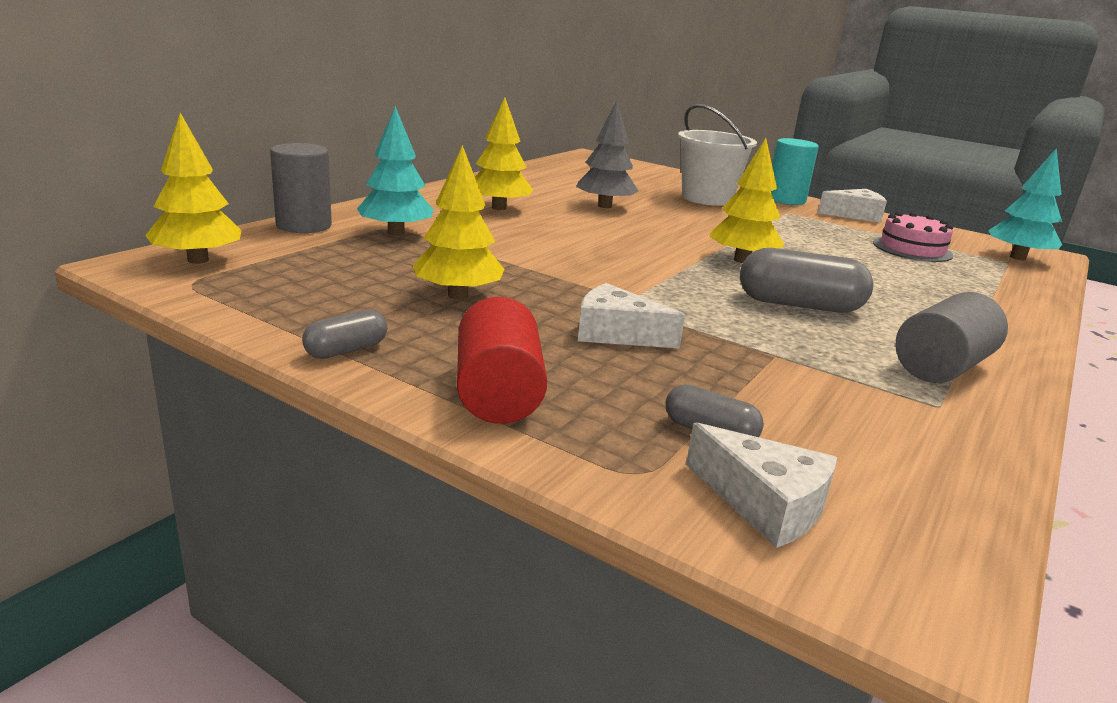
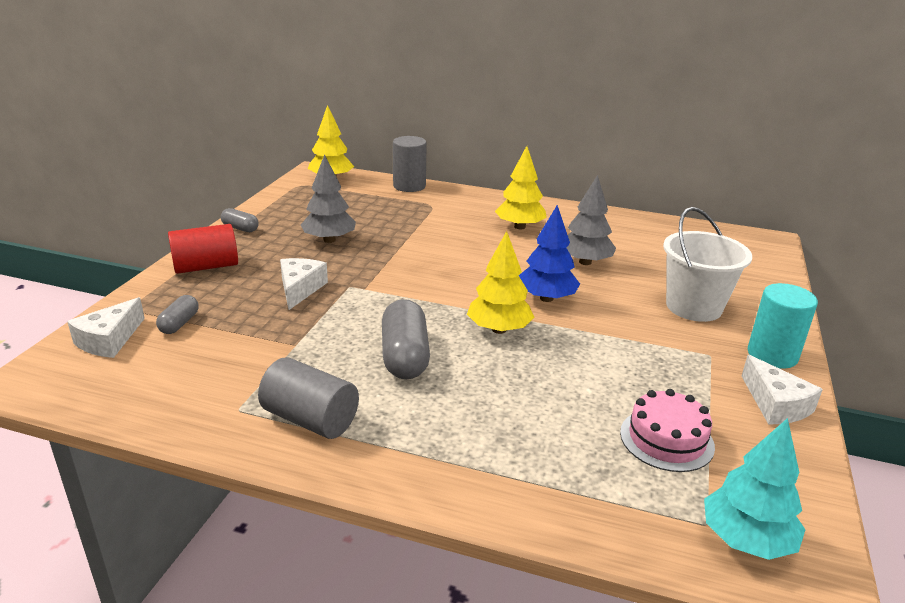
camera: 75 degrees right, 5 degrees up
(396, 233) = (423, 208): turquoise tree -> none
(457, 295) = (329, 240): yellow tree -> grey tree
(679, 233) = (546, 298): none -> blue tree

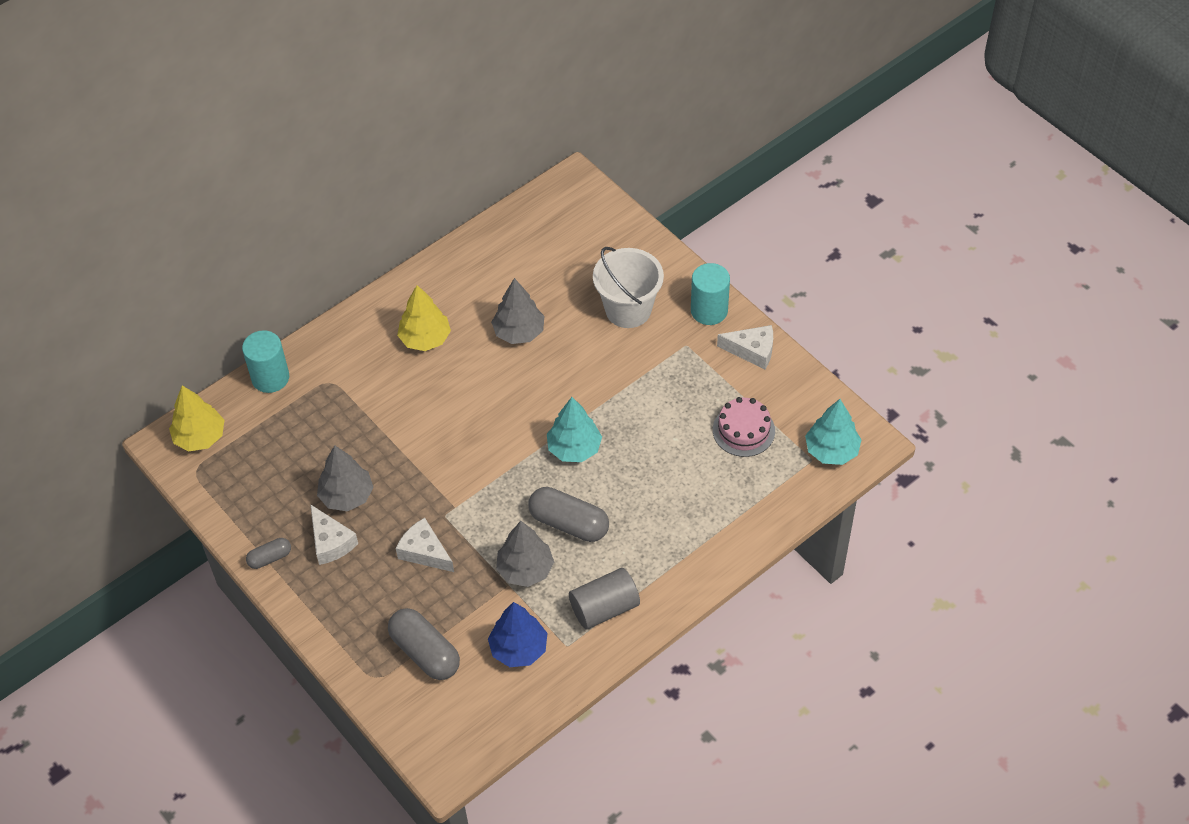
camera: 55 degrees left, 25 degrees up
(109, 340) = (419, 705): white cheese -> white cheese (331, 542)
(179, 323) = (425, 652): grey capsule -> grey capsule, size x1.84
(206, 267) = (335, 608): red cylinder -> none
(323, 348) = (525, 569): none -> grey tree
(409, 186) = (270, 378): grey cylinder -> turquoise cylinder
(499, 329) = (574, 448): yellow tree -> turquoise tree
(546, 298) = (553, 393): blue tree -> blue tree (518, 648)

